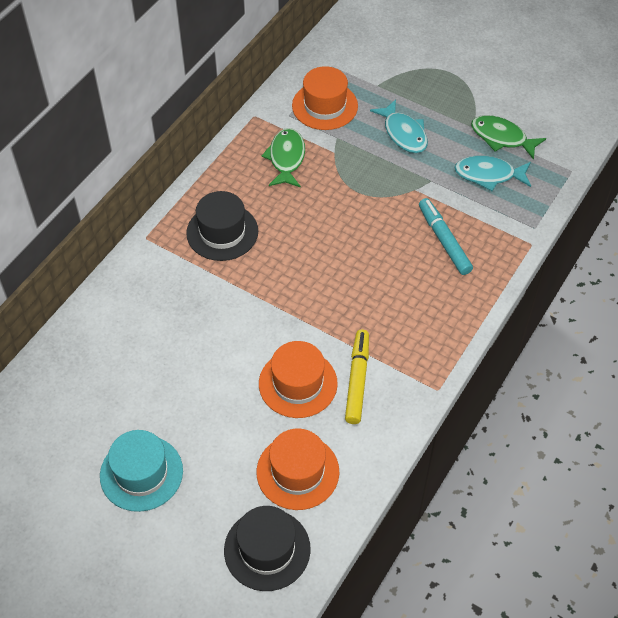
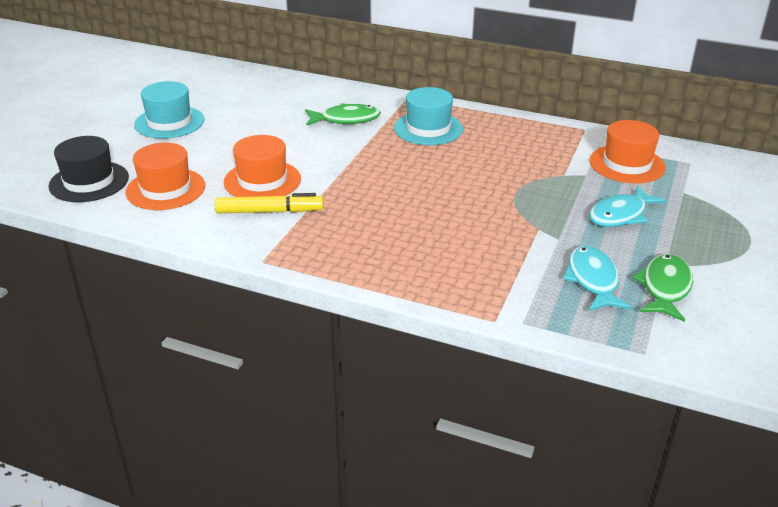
camera: 80 degrees right, 20 degrees down
(222, 232) = (428, 128): black hat -> turquoise hat
(286, 158) = (538, 150): green fish -> green fish (346, 119)
(444, 240) = (471, 253): turquoise marker -> none

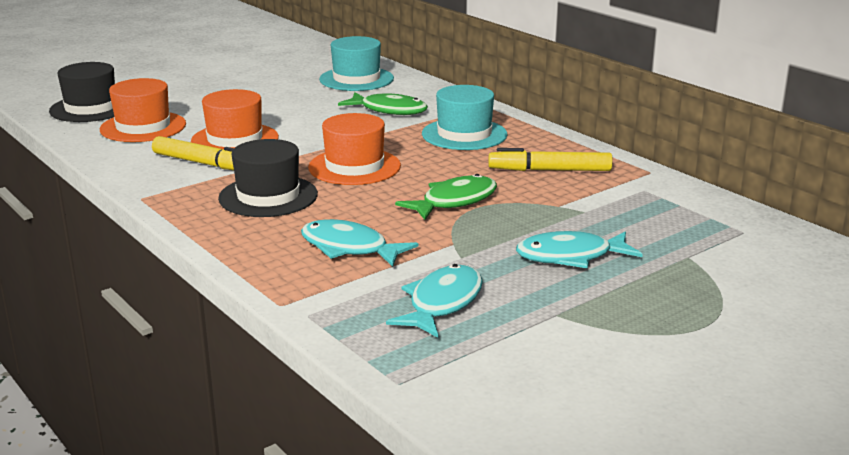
camera: 30 degrees right, 10 degrees down
(169, 122) = (221, 80): turquoise hat -> turquoise hat (356, 79)
(361, 228) = (268, 196): none -> black hat
(478, 255) = (349, 248): none -> turquoise fish
(523, 145) = (549, 170): none -> yellow marker
(627, 164) = (654, 214): orange hat -> orange hat (354, 167)
(665, 288) = (518, 335): green fish -> green fish (454, 201)

